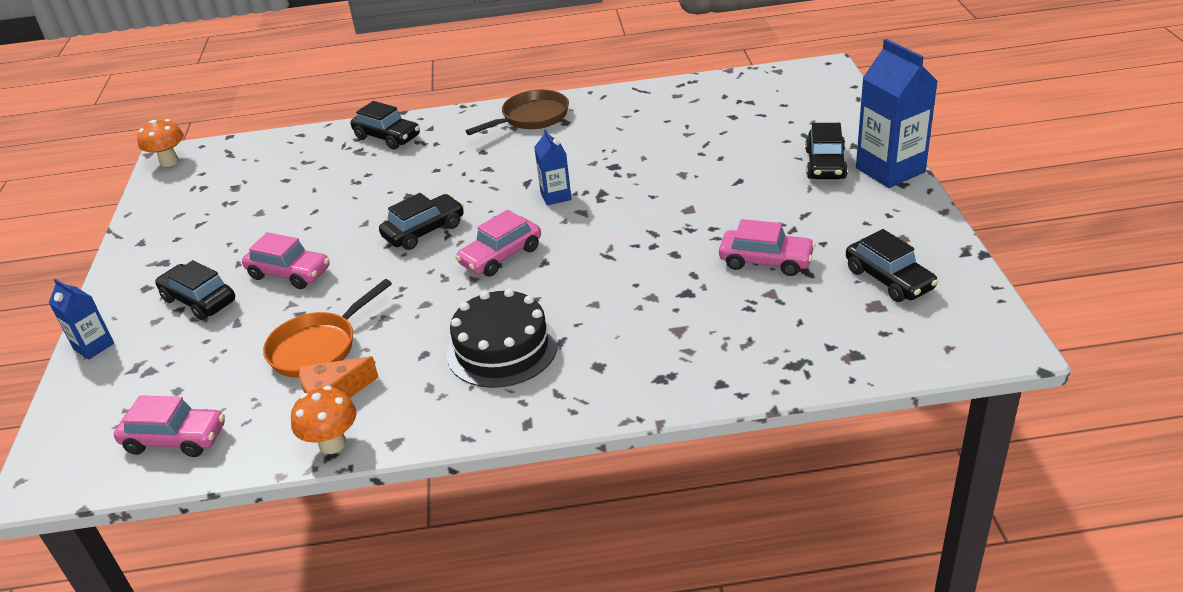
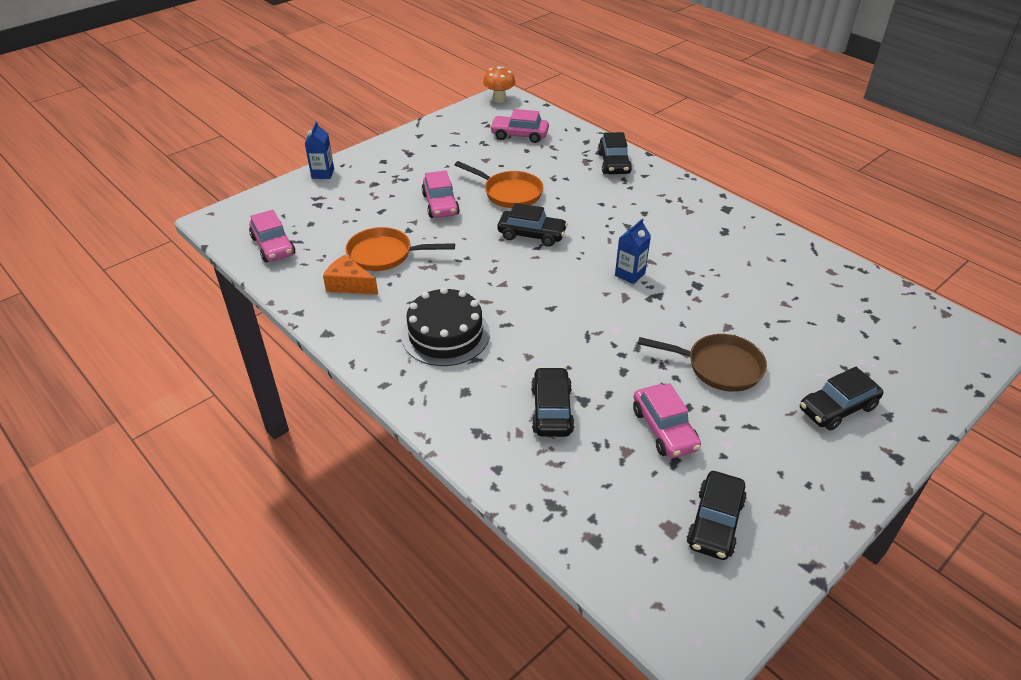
camera: 50 degrees right, 5 degrees up
(199, 300) = (388, 186): black car -> black car (551, 410)
(332, 444) = (308, 308): orange mushroom -> none
(339, 219) = (509, 193): none -> orange pan
(501, 256) = (538, 283): pink car -> pink car (519, 135)
(531, 117) = (710, 213): brown pan -> brown pan (719, 367)
(890, 170) = (878, 457): blue carton -> none

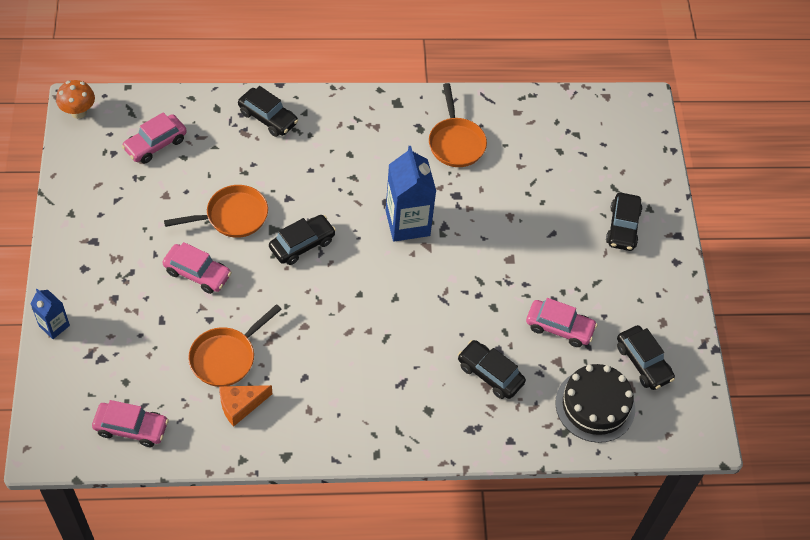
camera: 55 degrees left, 15 degrees up
(445, 335) = (361, 382): black cake -> black cake (595, 405)
(630, 274) = (407, 223): blue carton -> blue carton, size x1.85
(719, 367) = (538, 253): brown pan -> none
(744, 256) = (456, 142): none -> orange pan

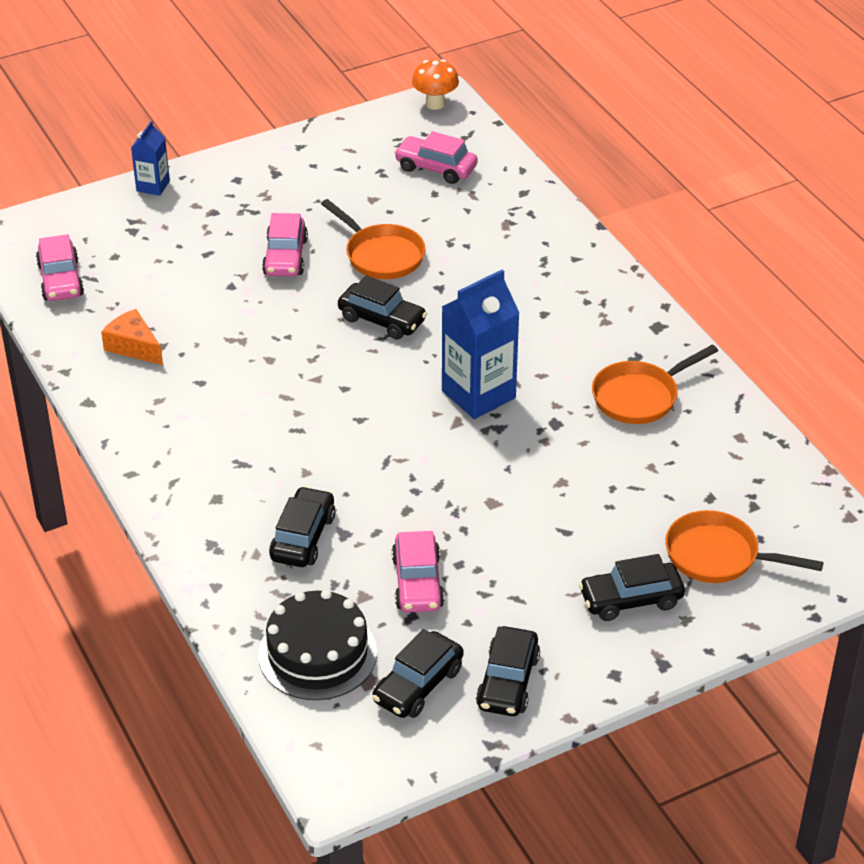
camera: 70 degrees right, 15 degrees down
(226, 357) = (189, 315): orange pan -> orange pan (718, 556)
(268, 117) = (543, 233): black car -> black car (508, 682)

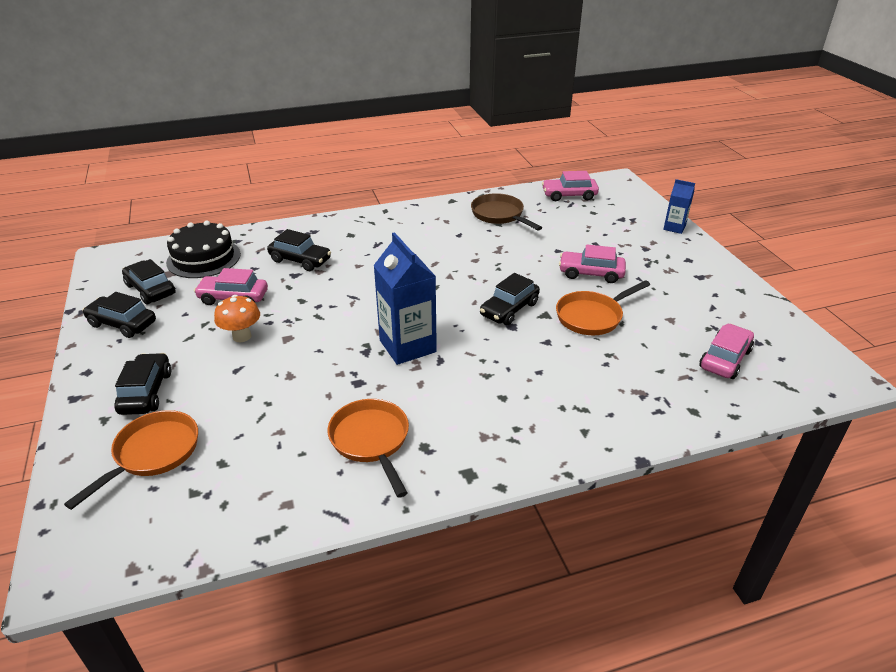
camera: 100 degrees right, 5 degrees down
(133, 346) = (499, 215): orange cheese -> brown pan
(435, 104) = (837, 371): orange mushroom -> orange mushroom (242, 336)

